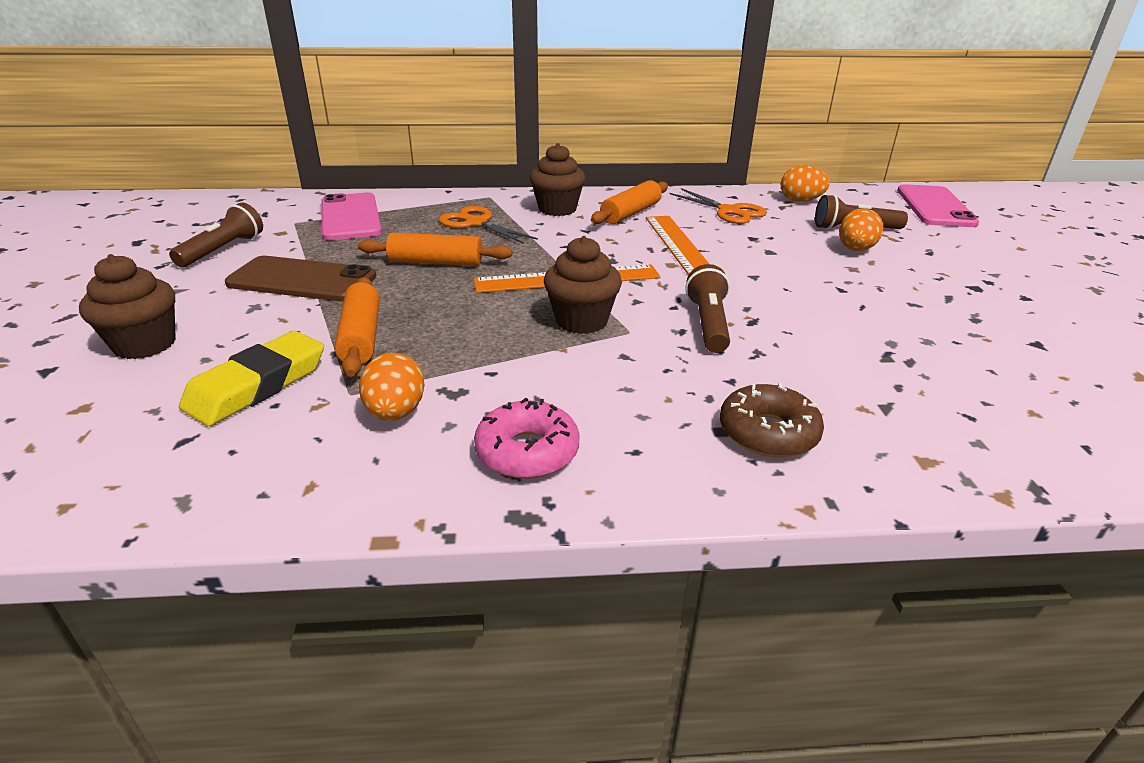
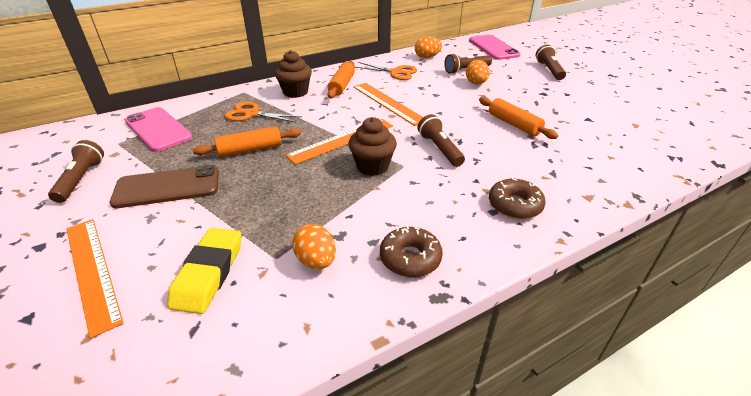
camera: 25 degrees left, 5 degrees up
(145, 344) = (92, 271): brown cupcake -> orange ruler
(361, 337) = (248, 217): orange rolling pin -> orange rolling pin (514, 124)
(527, 451) = (410, 258): pink donut -> brown donut
(1019, 256) = (549, 70): none -> brown flashlight

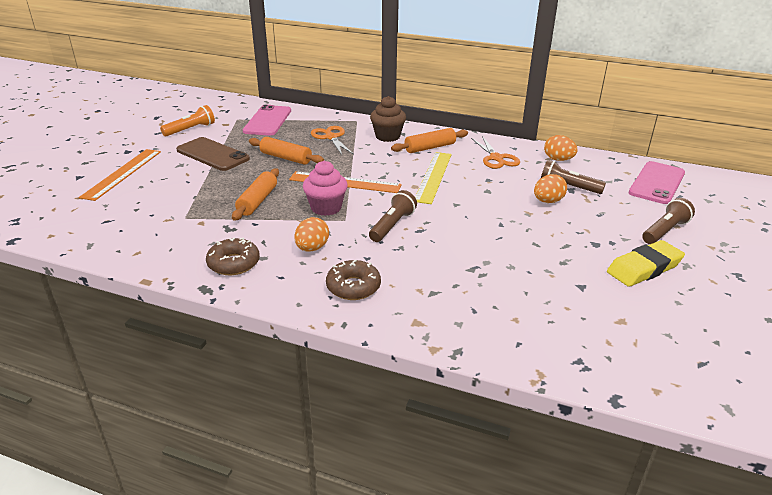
camera: 50 degrees right, 5 degrees down
(81, 179) = (190, 129): brown flashlight -> orange flashlight
(209, 273) = (151, 204): yellow eraser -> yellow eraser (644, 268)
(316, 261) = (195, 231): orange egg -> orange egg (312, 248)
(372, 166) = (326, 208): brown cupcake -> pink cupcake
(388, 103) = (433, 177): orange ruler -> yellow ruler
(514, 124) = (494, 246): orange rolling pin -> orange rolling pin (257, 201)

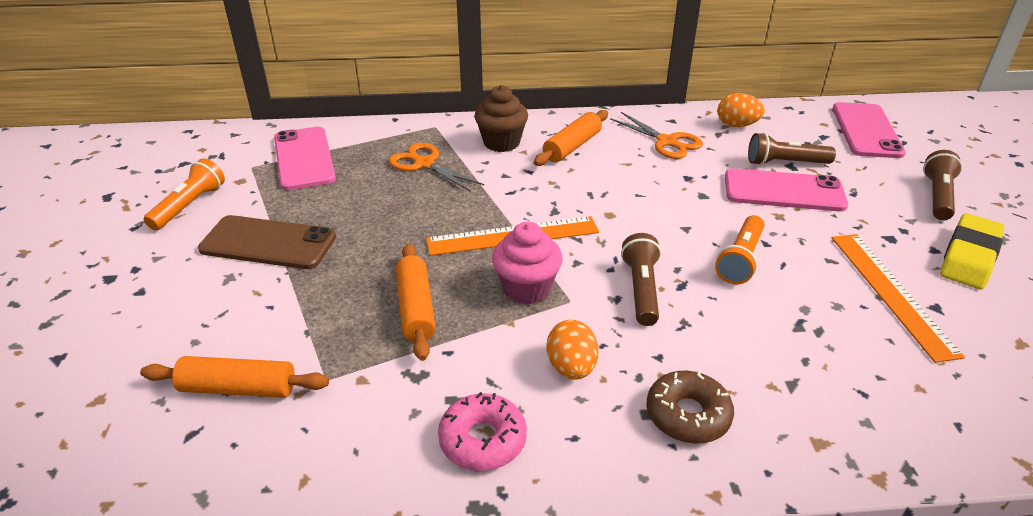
camera: 25 degrees left, 5 degrees up
(122, 173) = (138, 326): orange ruler -> orange ruler (891, 292)
(234, 263) = (482, 440): brown donut -> pink donut
(286, 158) = (390, 217): orange rolling pin -> orange rolling pin (238, 388)
(433, 177) = (619, 192): yellow ruler -> none
(473, 228) = (740, 260): none -> orange flashlight
(547, 201) = (783, 191): orange egg -> pink phone

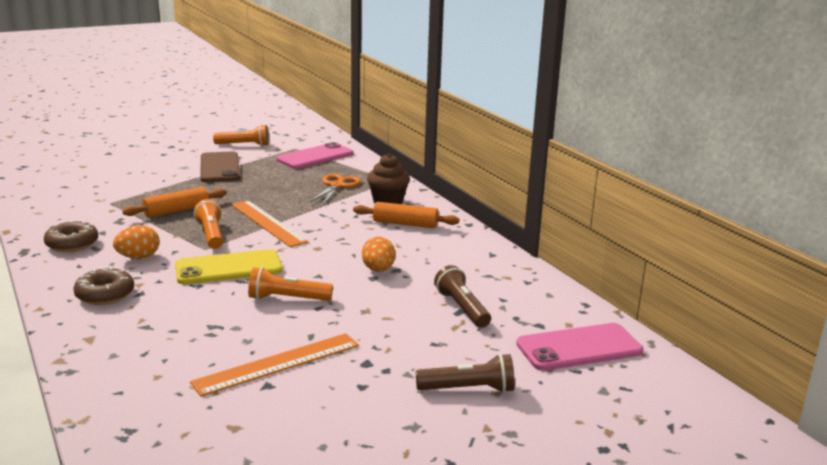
camera: 65 degrees right, 15 degrees down
(238, 388) = (97, 187): orange rolling pin -> none
(482, 440) = (72, 244): pink donut -> brown donut
(526, 289) = (211, 235): pink cupcake -> orange flashlight
(641, 289) = (228, 268): brown flashlight -> yellow phone
(667, 142) = (449, 256): orange scissors -> none
(737, 125) = (514, 282): orange egg -> orange egg (378, 270)
(783, 191) = (409, 310): pink phone -> none
(969, 257) = (361, 405): yellow eraser -> none

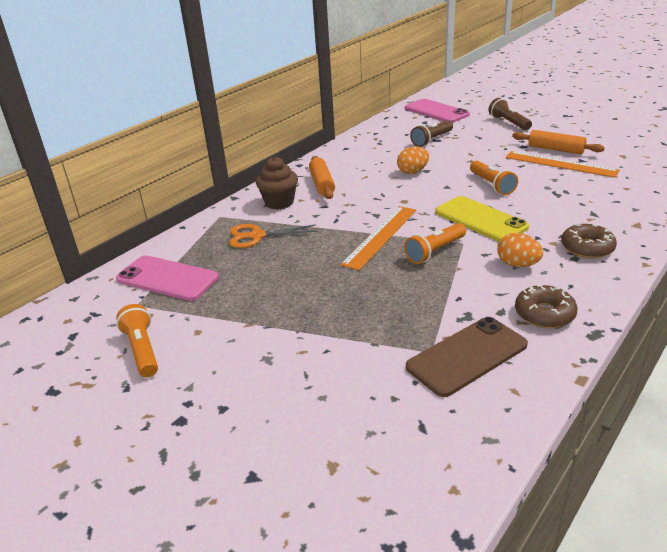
camera: 110 degrees left, 10 degrees up
(177, 211) = (405, 294): orange rolling pin -> orange rolling pin (555, 149)
(219, 168) = (251, 328): brown phone -> brown phone (467, 356)

